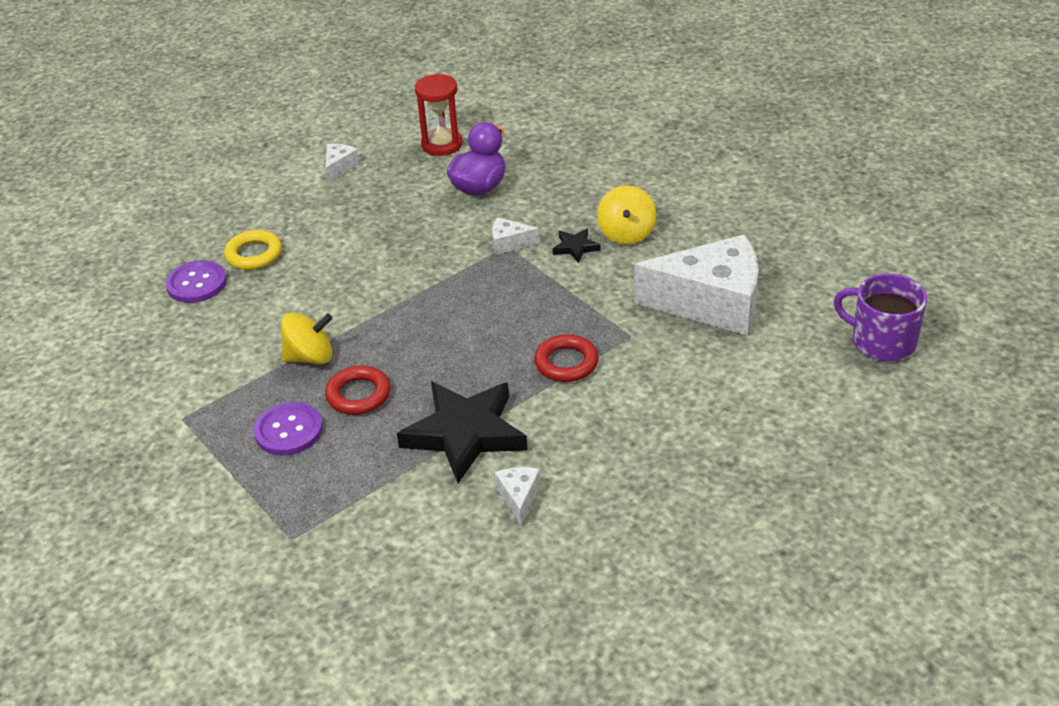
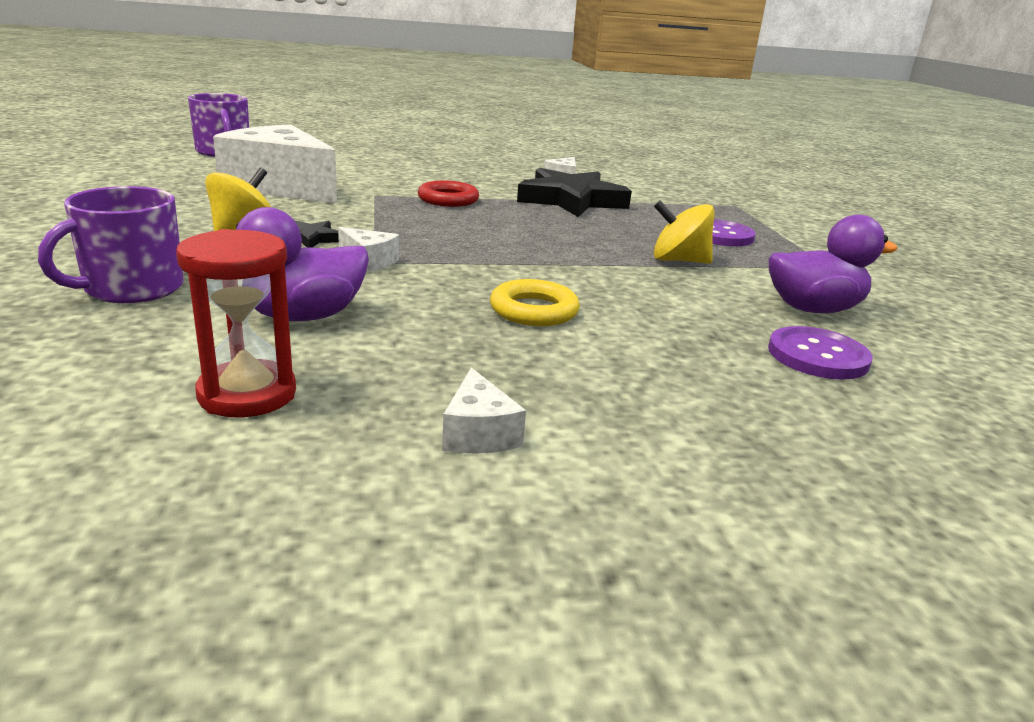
camera: 155 degrees left, 15 degrees down
(198, 336) = (813, 309): none -> purple duck
(254, 254) = (717, 359): yellow ring -> yellow ring (534, 310)
(339, 167) = (478, 433): white cheese -> white cheese turned 60 degrees counterclockwise
(358, 395) = (643, 233): red ring -> none
(583, 165) = (132, 288): none -> purple mug

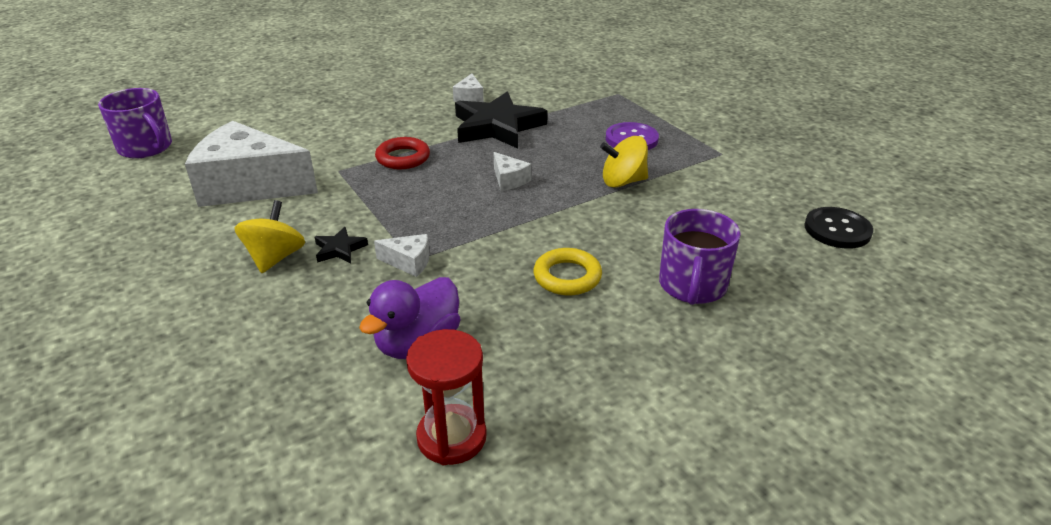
camera: 20 degrees left, 10 degrees up
(132, 288) = (259, 362): purple mug -> purple mug (692, 286)
(478, 433) = (620, 412): white cheese -> white cheese (509, 180)
(813, 309) = (737, 208): purple duck -> none
(817, 356) = (765, 258): purple button -> none
(951, 357) = (837, 230): none -> black button

